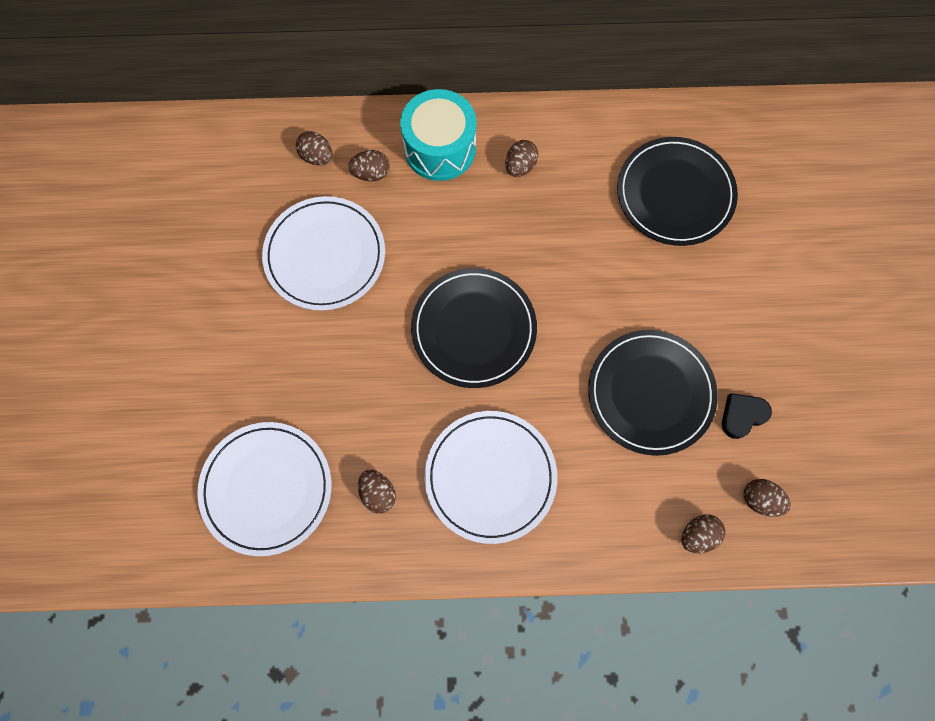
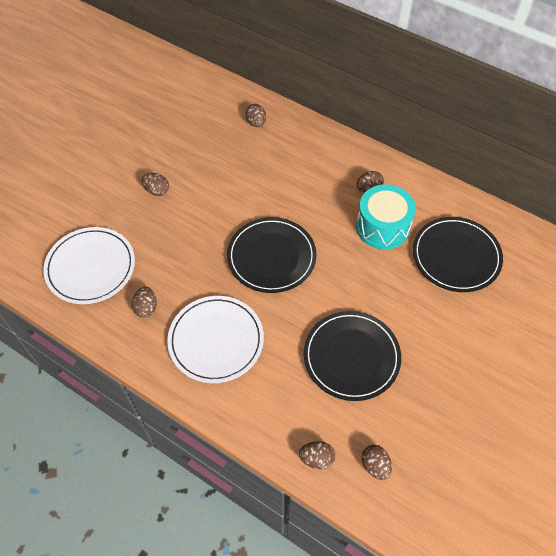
camera: 35 degrees right, 15 degrees down
(325, 255) = (220, 172): white plate -> none
(371, 173) = (279, 146): brown egg -> brown egg (157, 190)
(440, 148) = (328, 155): turquoise drum -> turquoise drum (382, 227)
(742, 415) = (402, 408): black heart -> none

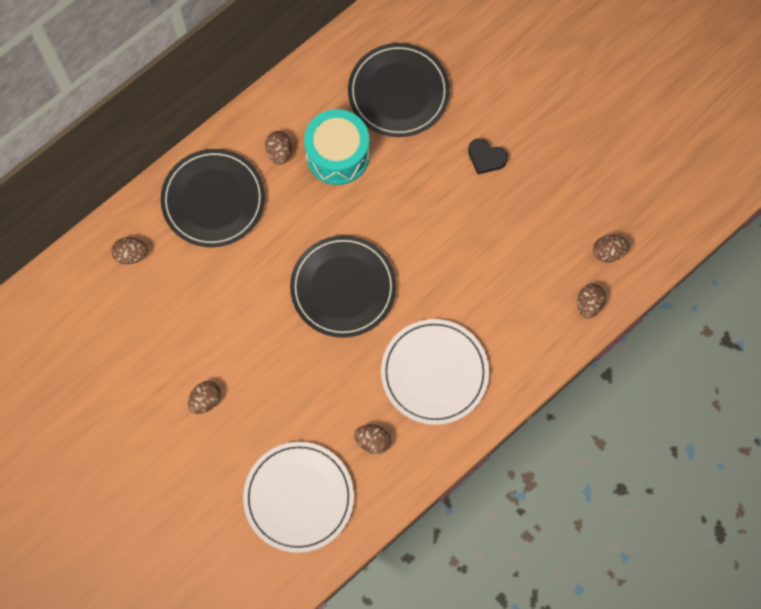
camera: 75 degrees left, 15 degrees up
(351, 357) = (490, 239): black plate -> black plate (213, 200)
(426, 336) = (486, 158): none -> black heart

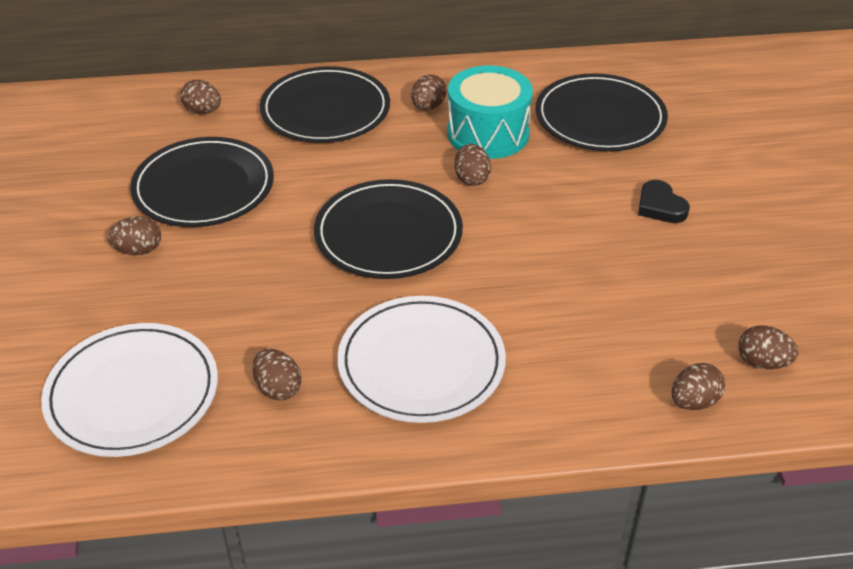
camera: 35 degrees right, 30 degrees down
(197, 323) = (203, 187): none -> black plate
(357, 206) = (471, 178): none -> brown egg

